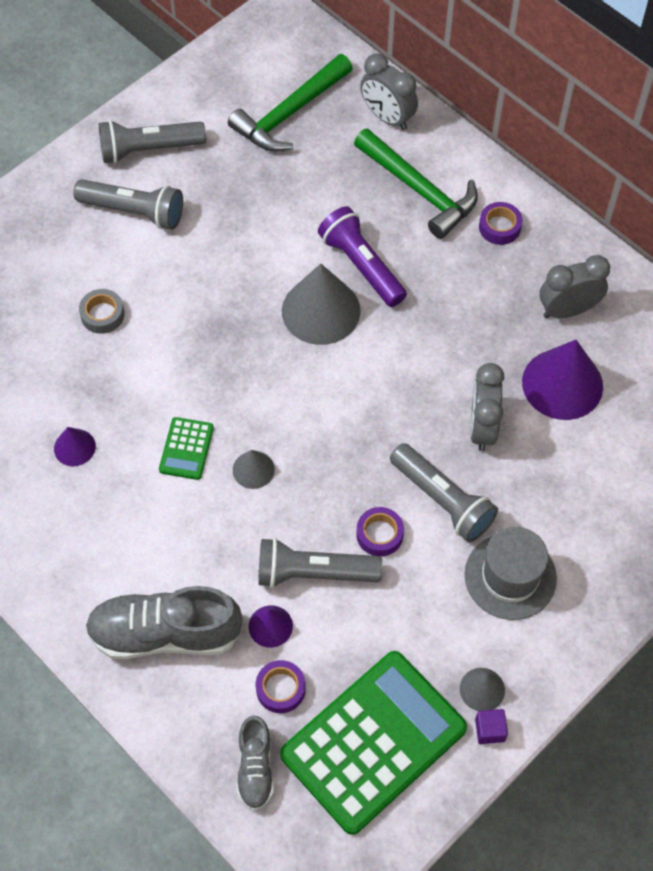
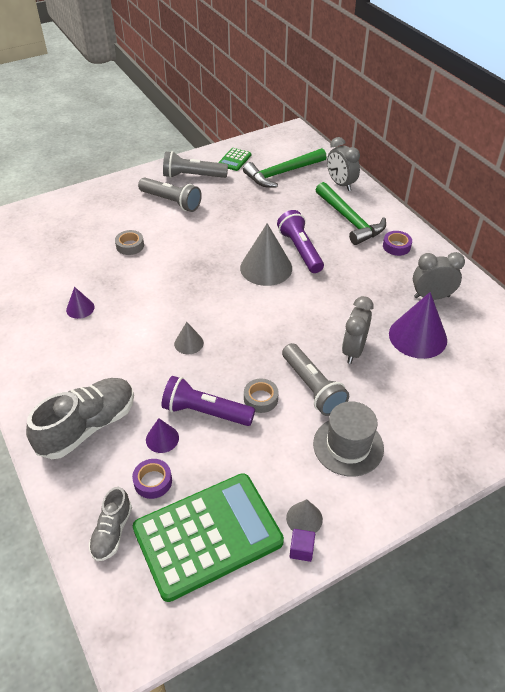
camera: 15 degrees right, 15 degrees down
(165, 633) = (87, 426): grey shoe -> grey shoe turned 120 degrees clockwise
(186, 449) = (150, 323): green calculator -> green calculator (234, 160)
(313, 572) = (205, 412): grey flashlight -> purple flashlight
(379, 534) = (261, 399): purple tape -> grey tape

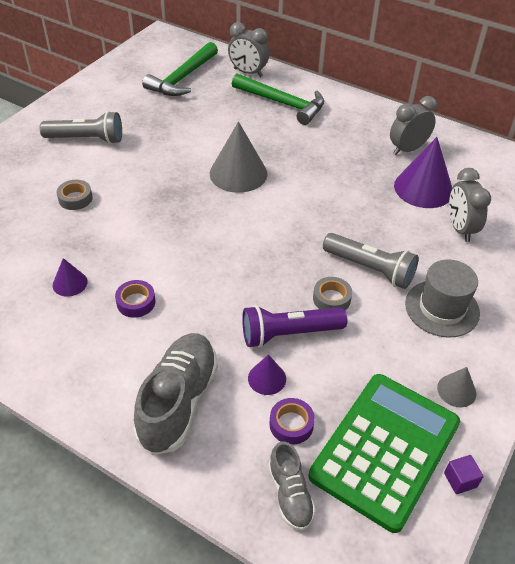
camera: 30 degrees left, 0 degrees up
(189, 343) = (219, 274): grey cone -> none
(193, 176) = (89, 106): grey flashlight -> none
(234, 160) = (122, 78): green calculator -> none
(300, 250) = (258, 146): purple flashlight -> none
(301, 550) = (476, 419): purple cube -> purple cube (460, 480)
(353, 350) = (379, 221): grey clock -> grey clock (460, 229)
(396, 246) = (343, 114): purple tape -> purple tape (136, 302)

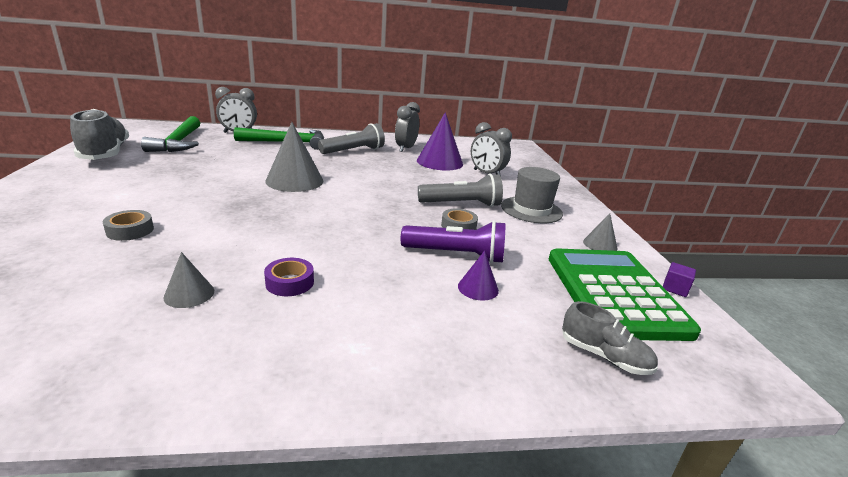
camera: 40 degrees left, 20 degrees down
(70, 283) = (189, 294): purple cone -> grey cone
(86, 139) = (104, 190): grey flashlight -> grey flashlight (354, 151)
(178, 401) = (425, 338): grey shoe -> grey shoe (105, 153)
(289, 334) = (456, 255): purple flashlight -> purple flashlight turned 120 degrees counterclockwise
(291, 424) = (537, 309): purple tape -> none

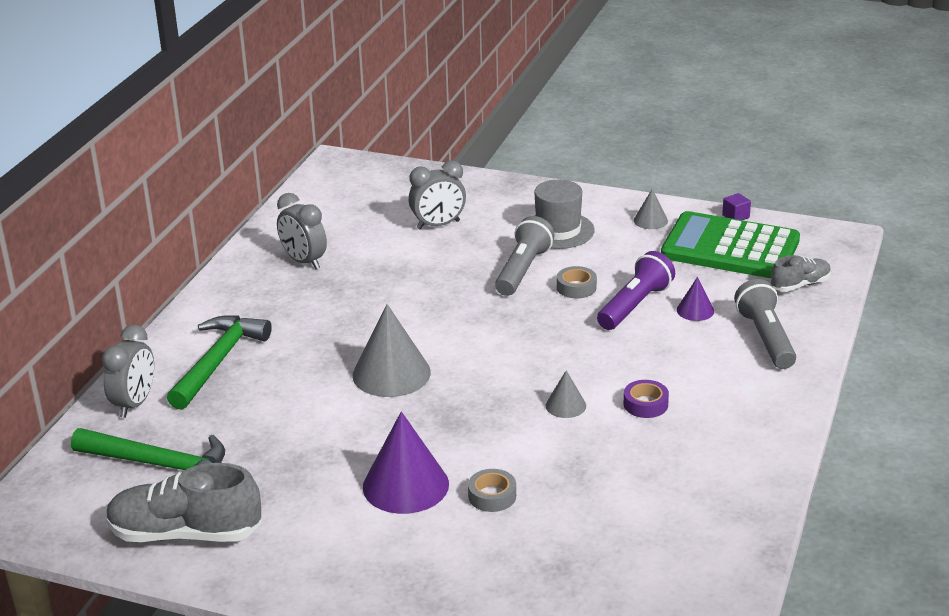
camera: 60 degrees left, 5 degrees up
(189, 294) = (642, 458): grey cone -> grey cone (565, 405)
(354, 151) = (292, 308): grey flashlight -> grey flashlight (765, 338)
(440, 162) = (377, 248): purple cone -> purple cone (405, 485)

